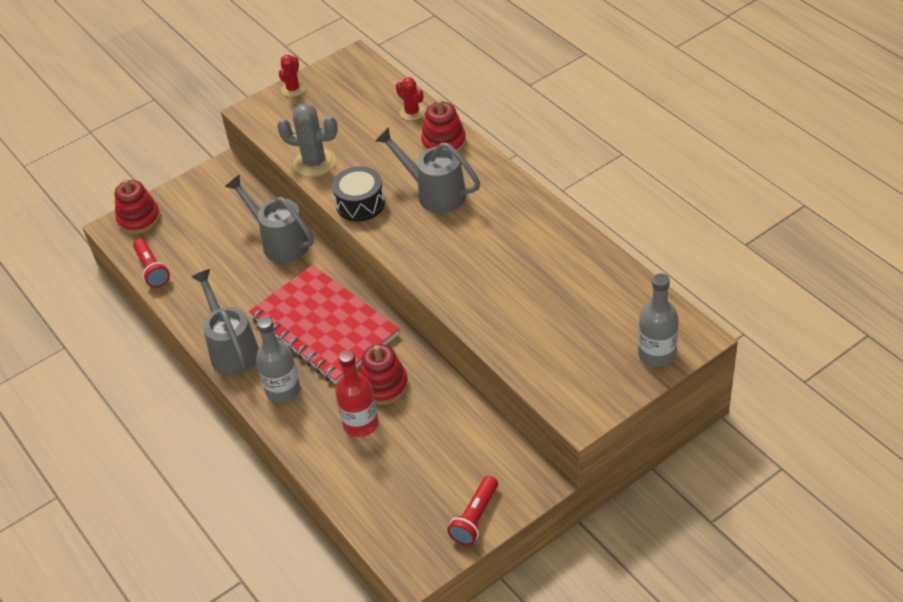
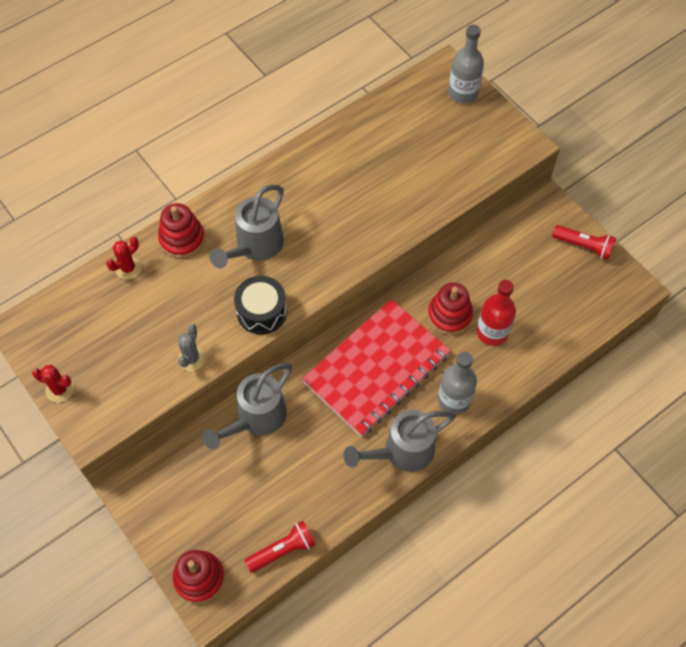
camera: 95 degrees left, 15 degrees up
(314, 163) = (191, 358): grey cactus -> grey cactus, size x0.61

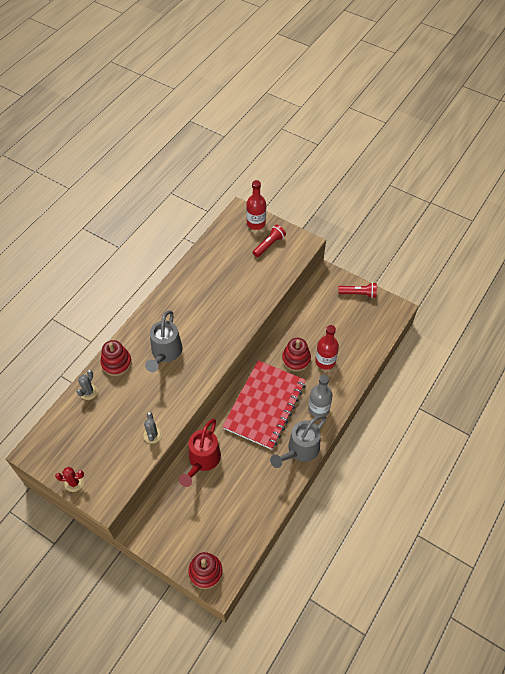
camera: 20 degrees left, 5 degrees down
(128, 268) = (88, 392): red cactus -> grey cactus
(256, 418) = (202, 460): grey watering can -> red watering can
(262, 311) = (185, 392): black drum -> none
(283, 550) = (251, 535): red flashlight -> red flashlight (269, 245)
(463, 93) = (256, 223): grey bottle -> red bottle

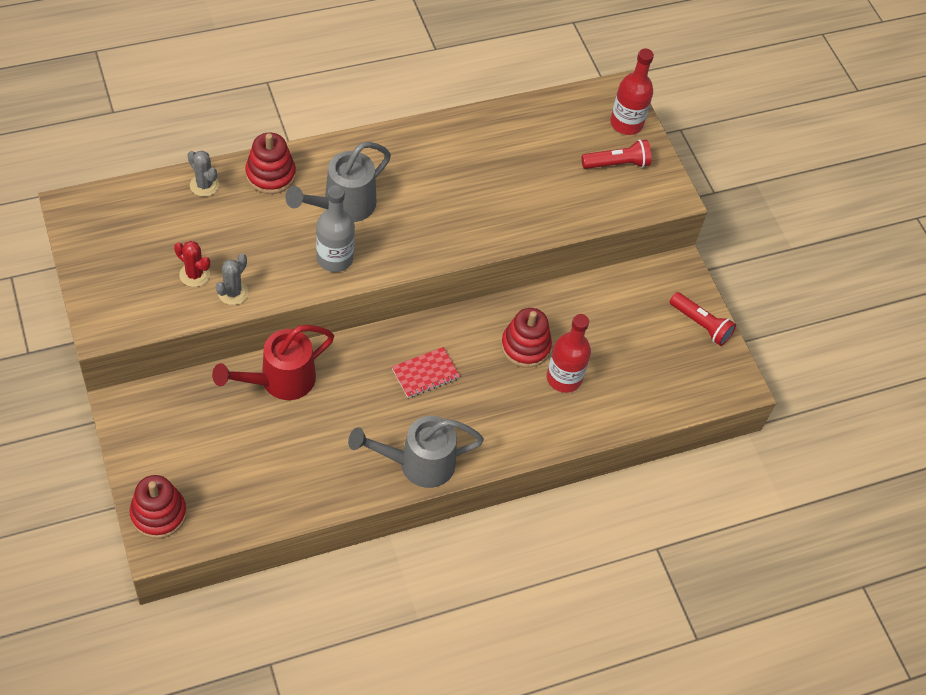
camera: 30 degrees right, 0 degrees up
(74, 482) = (89, 278): red cactus -> red cactus (194, 274)
(88, 392) = (204, 185): grey cactus -> grey cactus turned 75 degrees clockwise
(264, 405) = (425, 373): red notebook -> red notebook, size x0.41
(318, 409) = (494, 431): grey bottle -> grey bottle (334, 258)

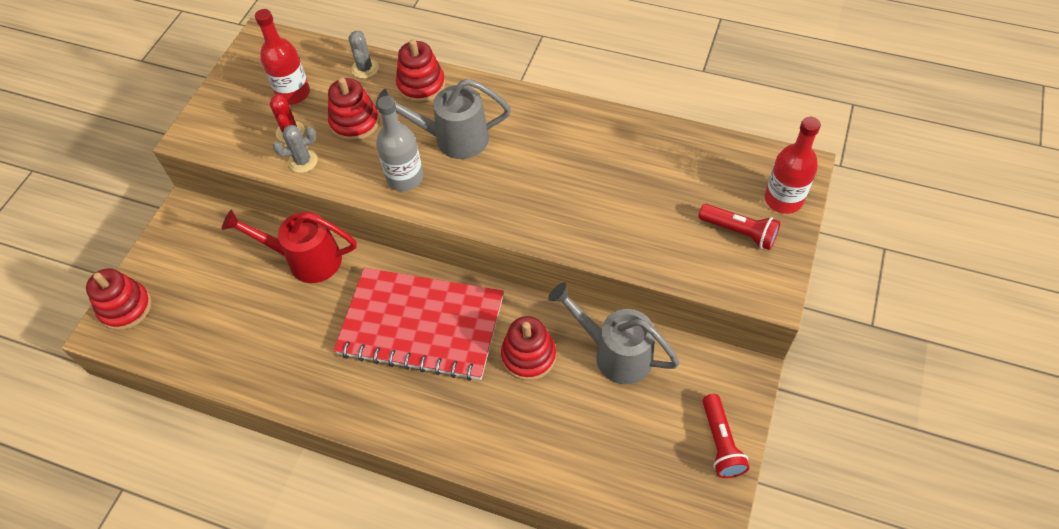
camera: 50 degrees right, 0 degrees up
(244, 236) = (355, 122): none -> red stacking toy
(418, 463) = (342, 400): grey watering can -> grey watering can (615, 353)
(425, 373) = (421, 325): red notebook -> red notebook, size x2.44
(564, 378) = (537, 407): red bottle -> red bottle (293, 93)

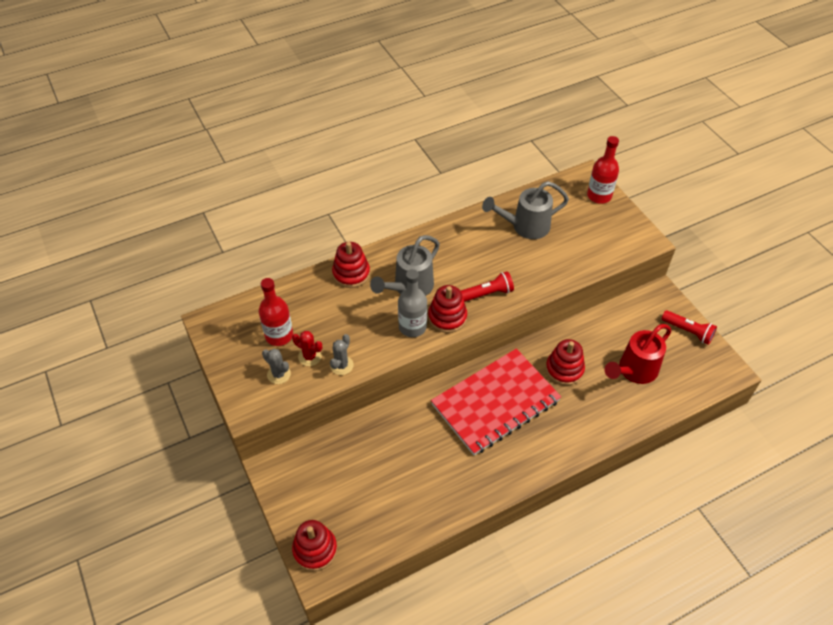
camera: 50 degrees left, 5 degrees down
(306, 260) = (387, 427): red watering can -> red watering can (634, 371)
(355, 122) = (341, 322): red stacking toy -> red stacking toy (447, 317)
(365, 68) = (304, 289): grey cactus -> grey cactus (279, 374)
(615, 353) = (599, 333): grey watering can -> grey watering can (525, 226)
(739, 232) = (601, 225): red flashlight -> red flashlight (487, 294)

